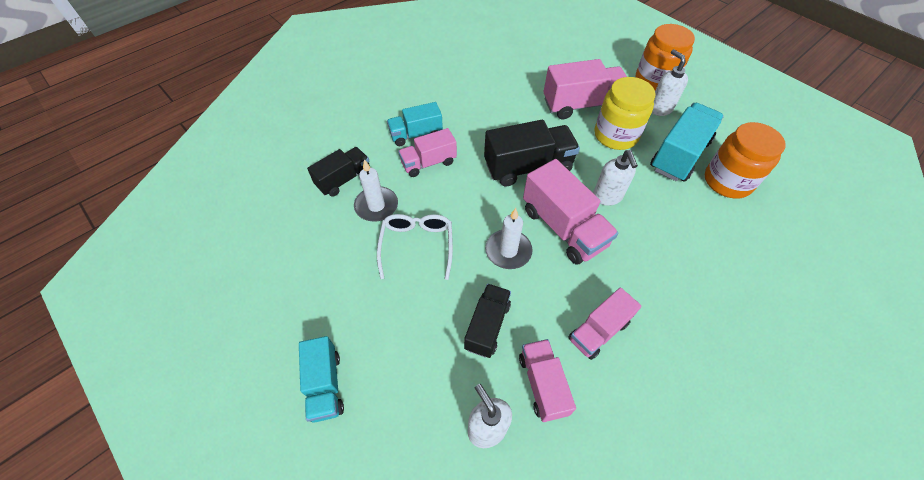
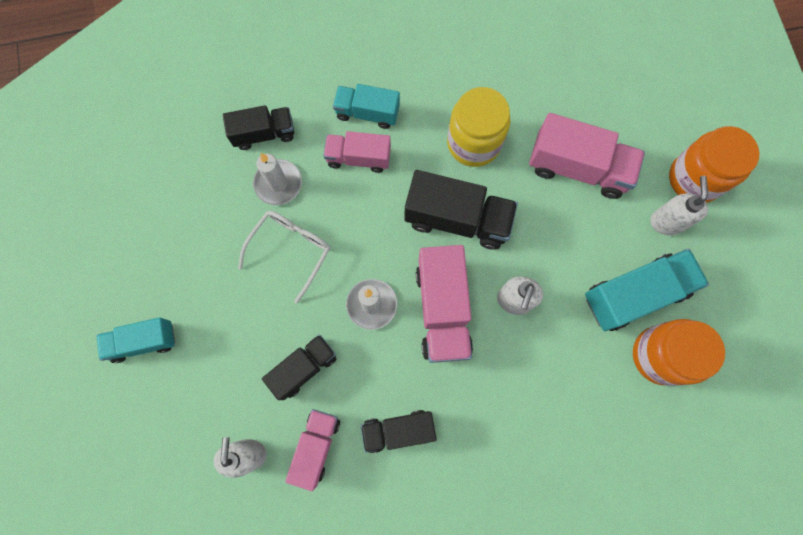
camera: 30 degrees right, 20 degrees up
(325, 385) = (143, 341): turquoise truck -> turquoise truck turned 60 degrees clockwise
(598, 331) = (398, 430): pink truck -> black truck
(615, 135) = (584, 230): yellow jar -> yellow jar (473, 143)

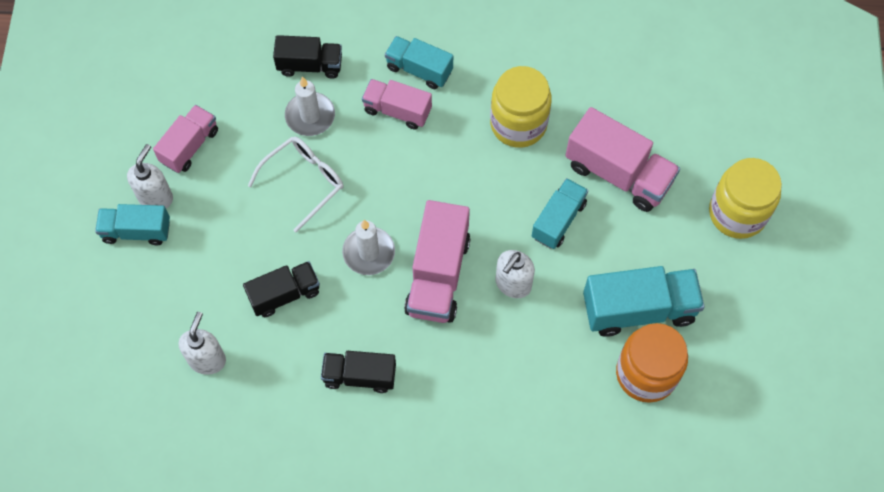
camera: 15 degrees right, 10 degrees down
(316, 446) = (275, 370): pink truck -> pink truck (190, 146)
(457, 219) = (479, 193): black truck -> none
(537, 227) = (558, 220): none -> turquoise truck
(666, 222) = (694, 247): white soap dispenser -> white soap dispenser (156, 197)
(694, 179) = (737, 213): orange jar -> yellow jar

